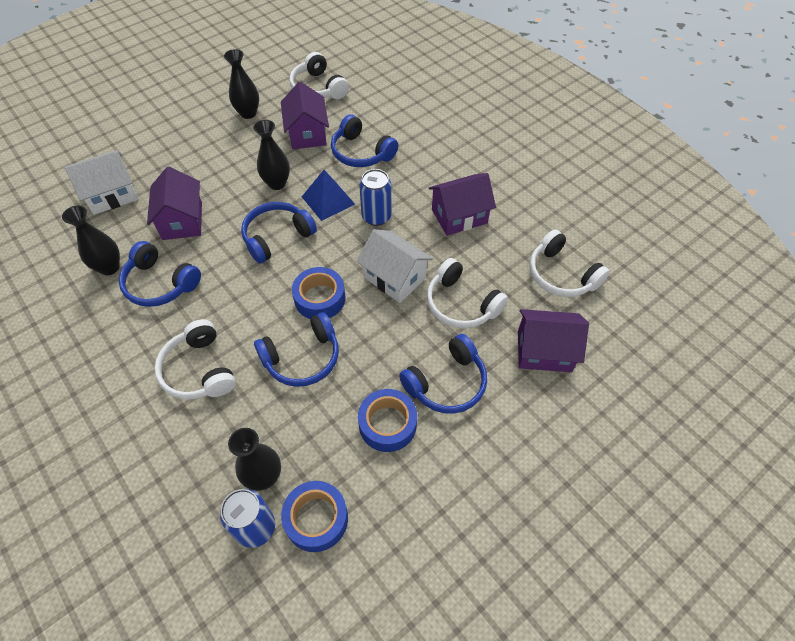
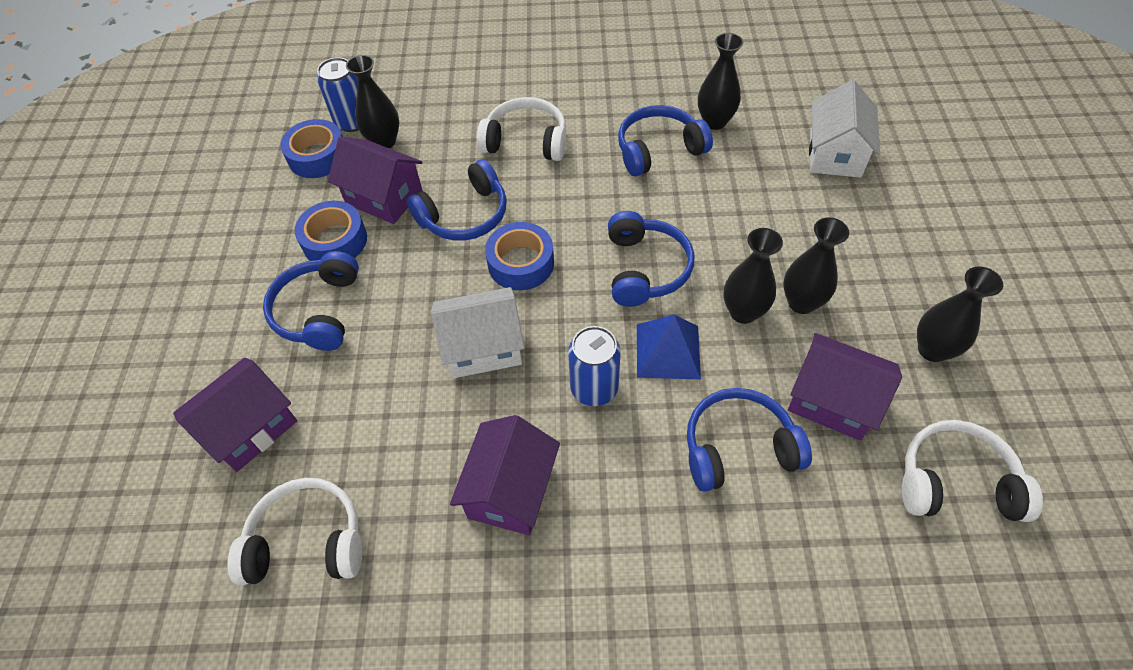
camera: 130 degrees right, 0 degrees up
(182, 221) = (742, 197): purple house -> purple house (384, 197)
(252, 165) = (801, 302): none -> black vase
(302, 358) = (464, 215): blue headphones -> blue headphones turned 135 degrees counterclockwise
(461, 304) = (385, 389): white headphones -> none

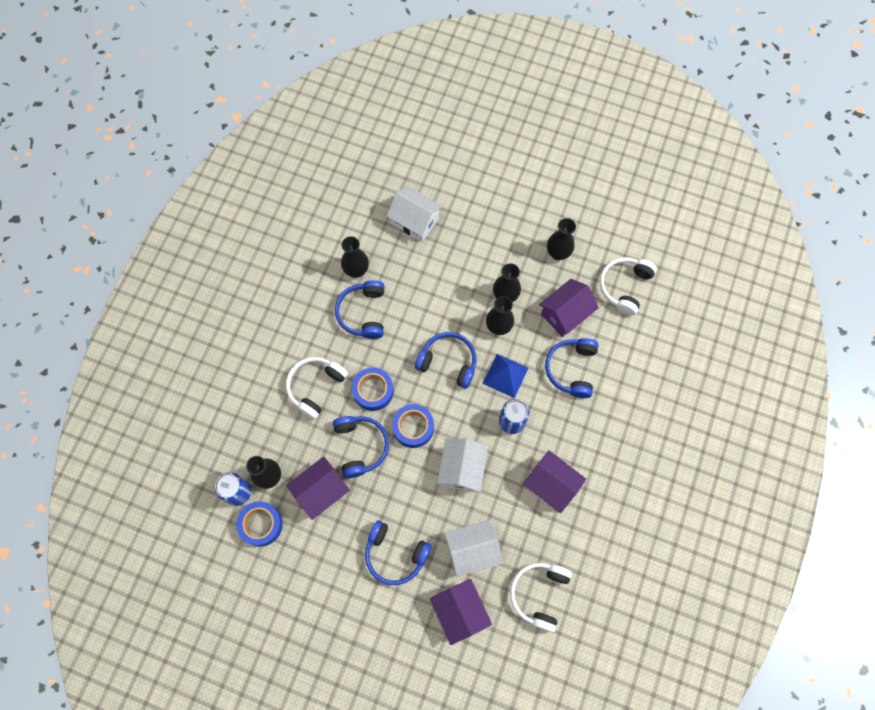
camera: 70 degrees left, 15 degrees up
(335, 241) = (344, 531): blue tape -> blue tape (373, 391)
(356, 409) = (472, 550): none -> white house

